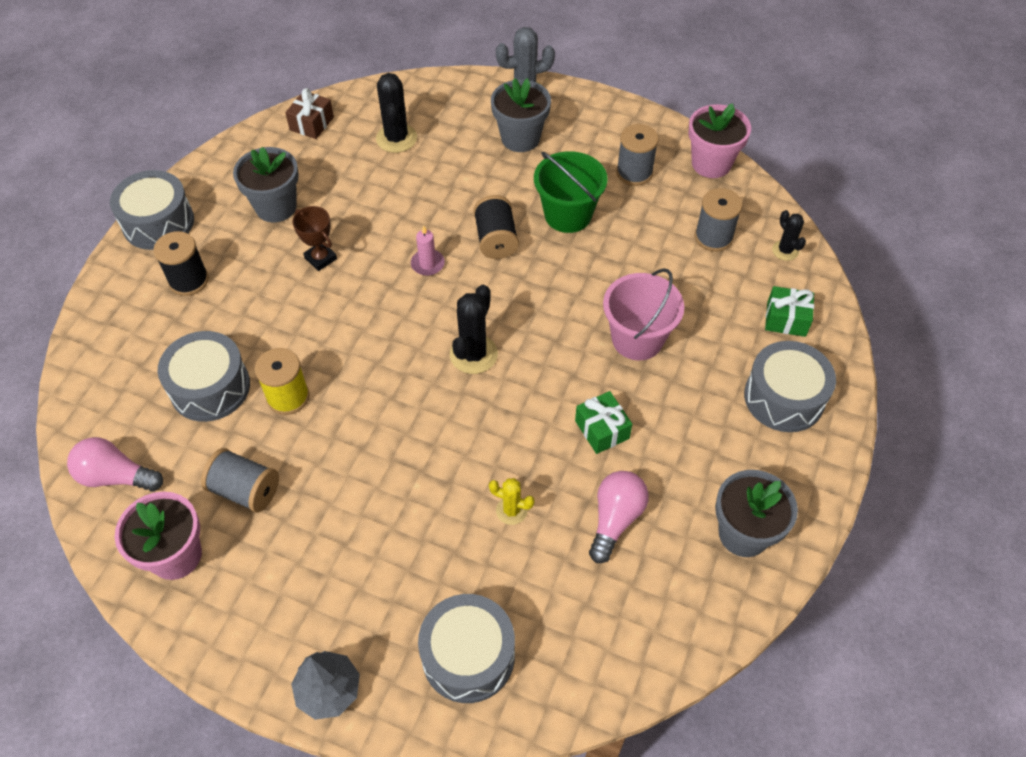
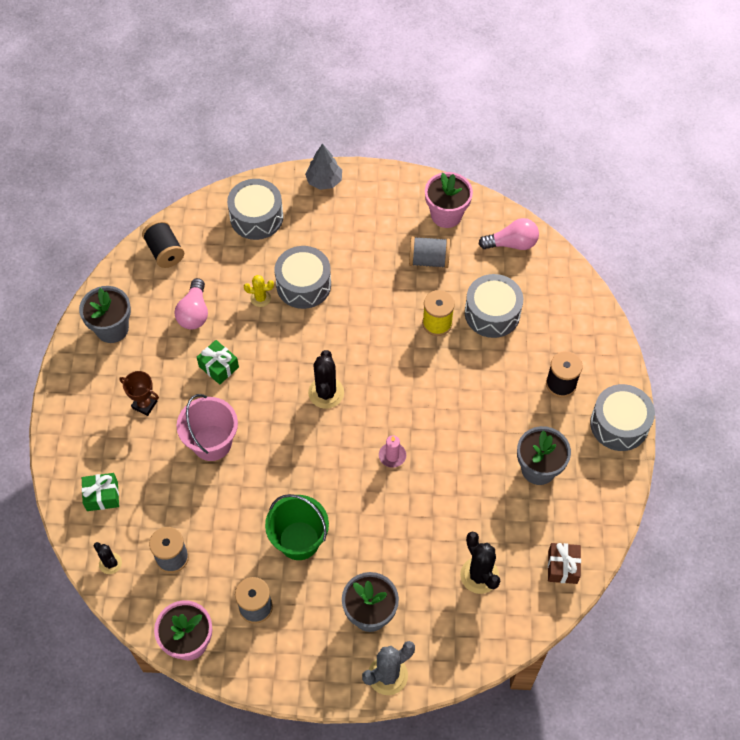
camera: 160 degrees right, 5 degrees up
(320, 258) = (476, 434): brown trophy -> brown trophy (144, 405)
(496, 239) = (348, 496): black spool -> black spool (165, 252)
(784, 397) = (97, 429): grey drum -> grey drum (303, 285)

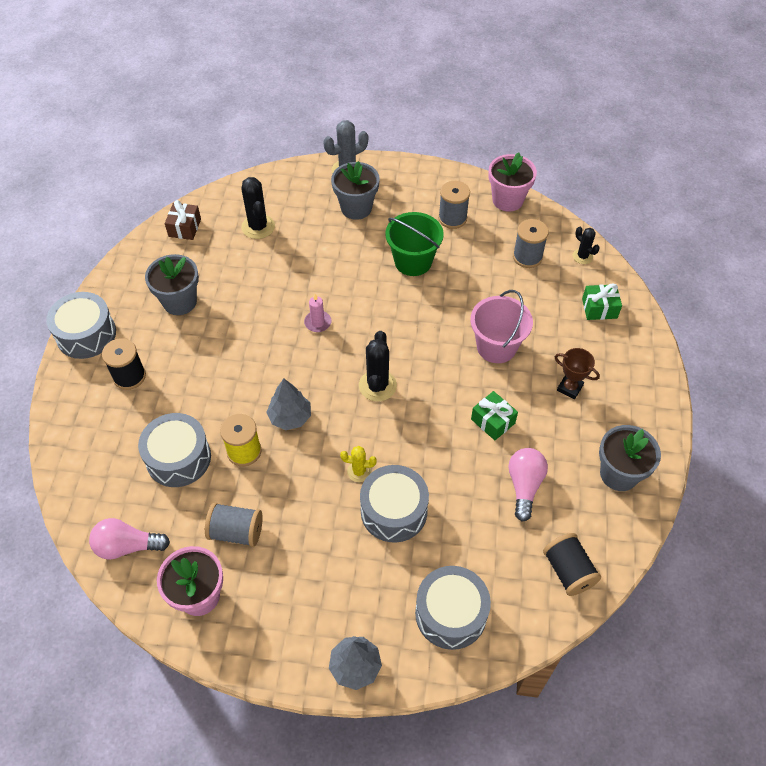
camera: 175 degrees left, 5 degrees down
(260, 298) = (446, 498): yellow cactus -> yellow cactus (359, 471)
(402, 356) = (290, 417): none -> grey tree

